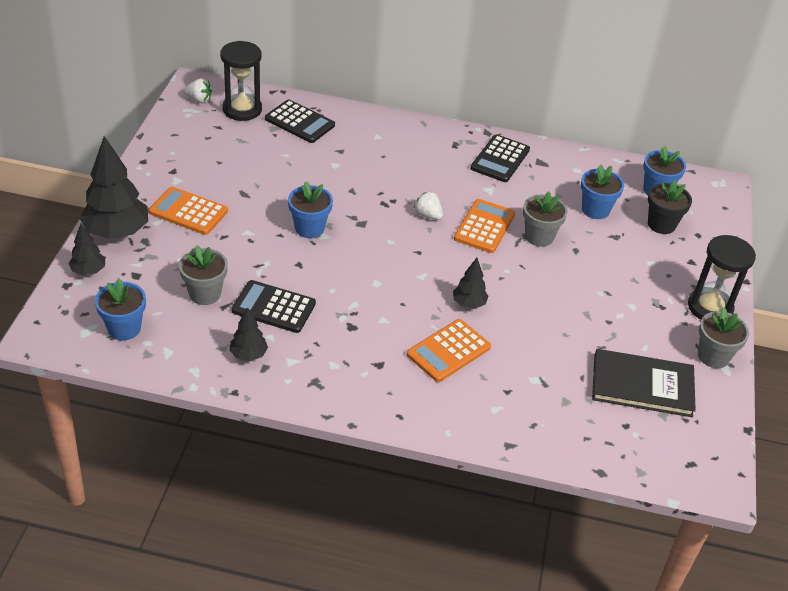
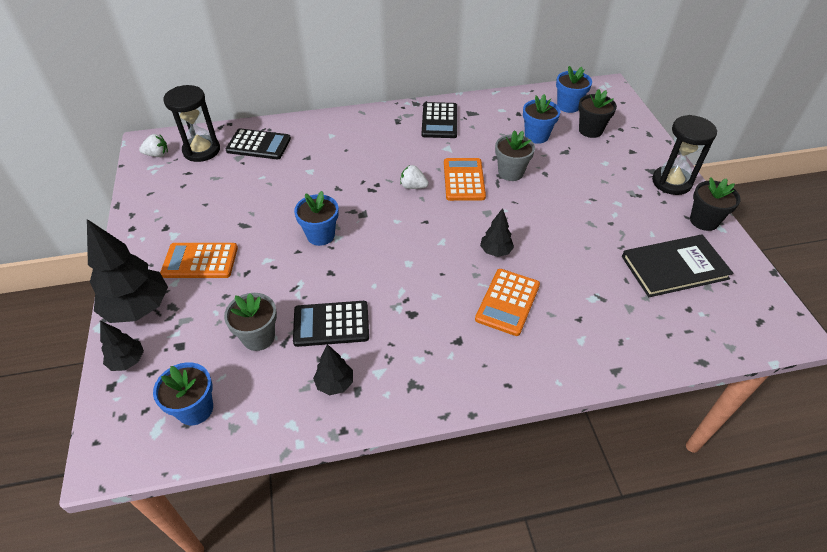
camera: 20 degrees left, 5 degrees up
(713, 356) = (704, 221): grey flower pot -> black flower pot

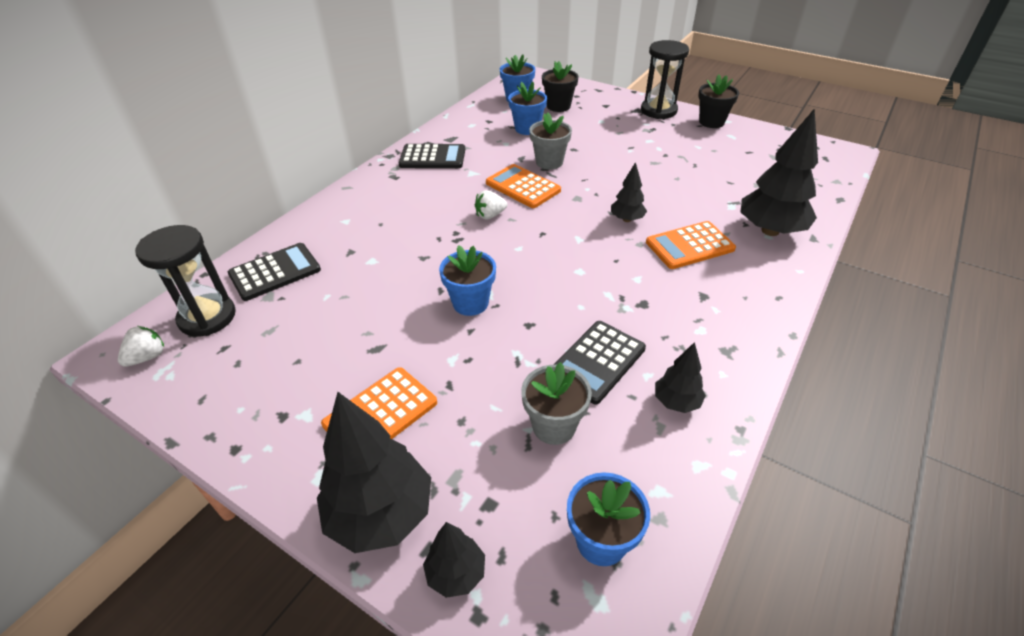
camera: 45 degrees left, 5 degrees down
(439, 121) = (432, 157): black calculator -> black calculator turned 45 degrees counterclockwise
(507, 302) = (689, 246): orange calculator -> orange calculator turned 90 degrees clockwise
(589, 338) = (770, 231): none -> black tree
(674, 267) = (741, 157): black book -> none

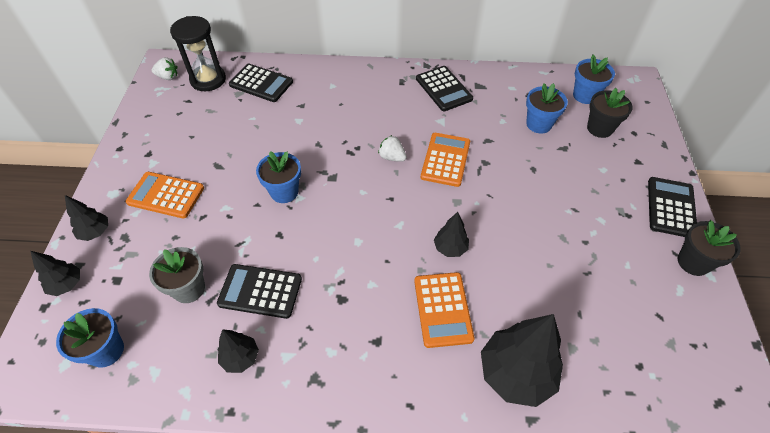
camera: 60 degrees right, 10 degrees up
(381, 514) = (95, 232): black tree -> black tree, size x0.52
(549, 162) = (497, 161): grey flower pot -> none
(658, 110) = (671, 207): black hourglass -> black calculator
(689, 246) = (443, 309): orange calculator -> orange calculator turned 135 degrees counterclockwise

